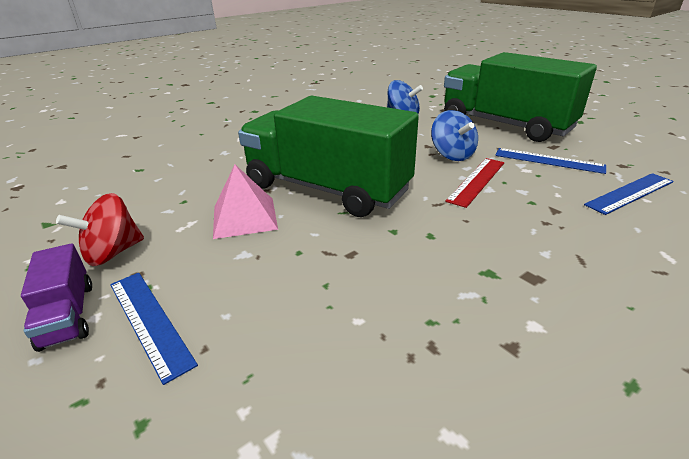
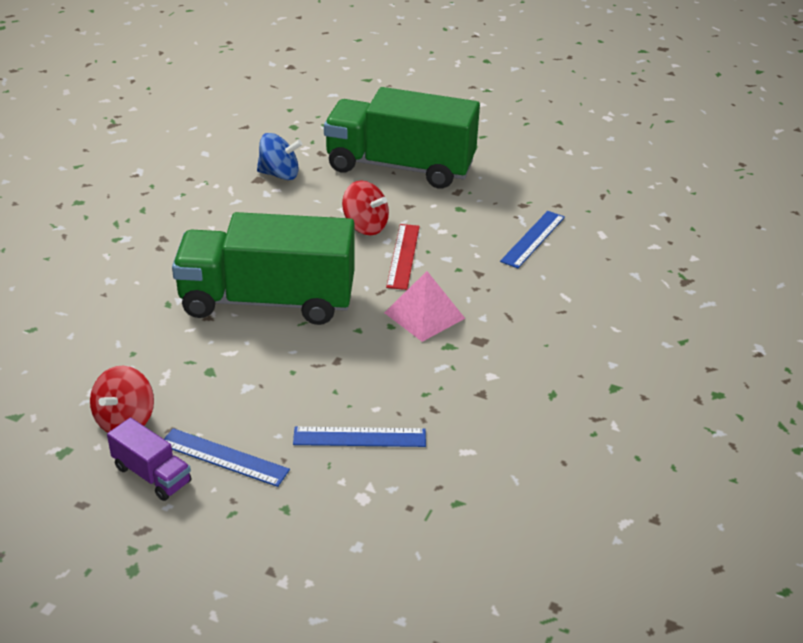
camera: 30 degrees left, 5 degrees up
(245, 217) = (214, 353): pink pyramid -> pink pyramid (424, 315)
(452, 155) = (365, 226): blue spinning top -> red spinning top
(548, 160) = (458, 213): blue ruler -> blue ruler (359, 437)

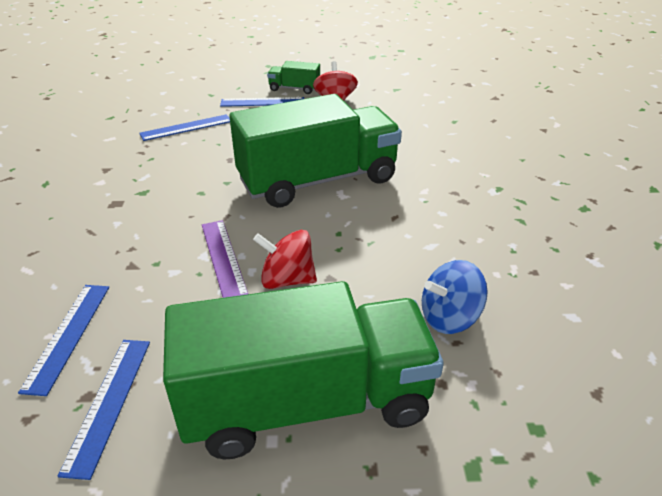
camera: 155 degrees right, 0 degrees up
(152, 474) = (294, 89): purple truck -> green truck
(403, 256) = (223, 258): red ruler -> purple ruler
(424, 315) = (174, 208): pink pyramid -> none
(511, 198) = (108, 402): none -> blue ruler

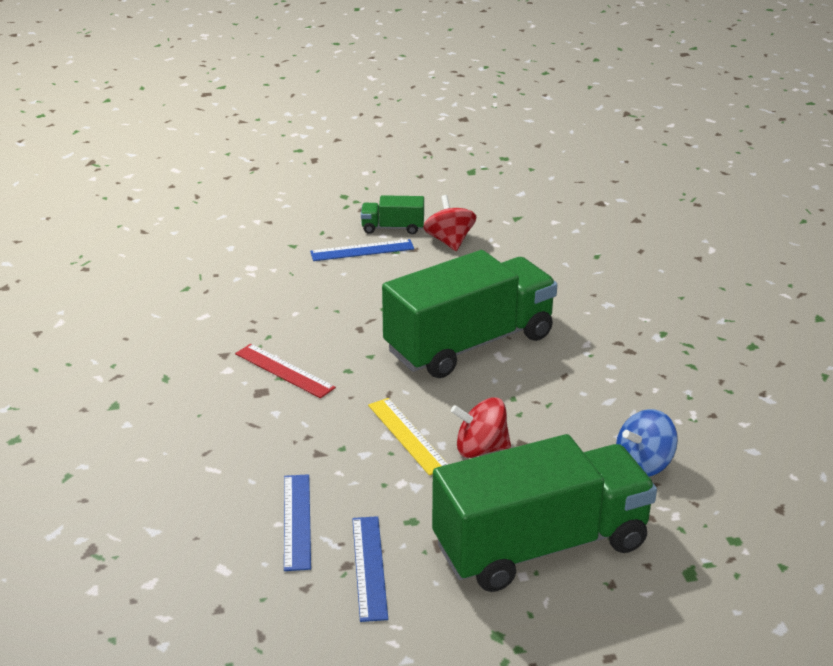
camera: 10 degrees left, 5 degrees down
(146, 187) = (284, 370): none -> red ruler
(186, 127) = (287, 293): blue ruler -> none
(223, 258) = (407, 435): purple ruler -> yellow ruler

